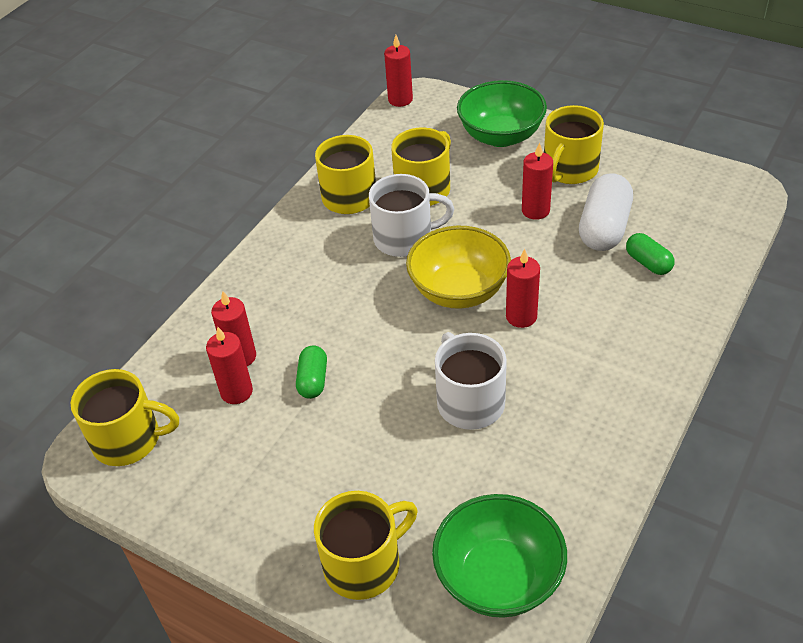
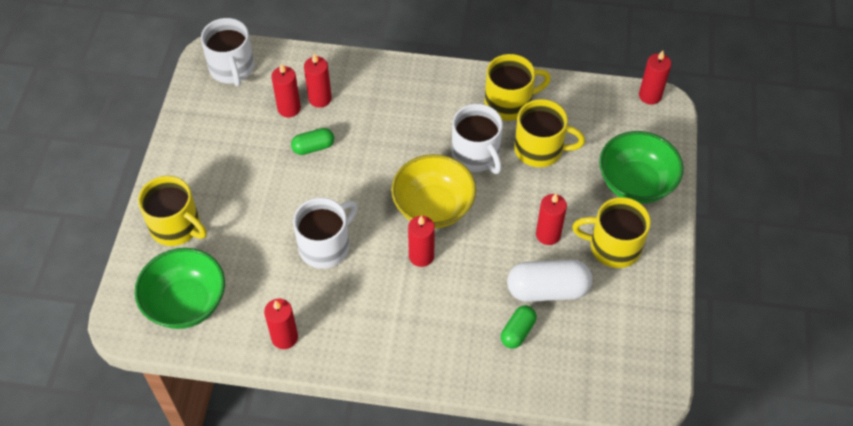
camera: 65 degrees right, 10 degrees up
(129, 440) = (232, 68): yellow mug -> white mug
(590, 474) = (284, 337): none -> red candle

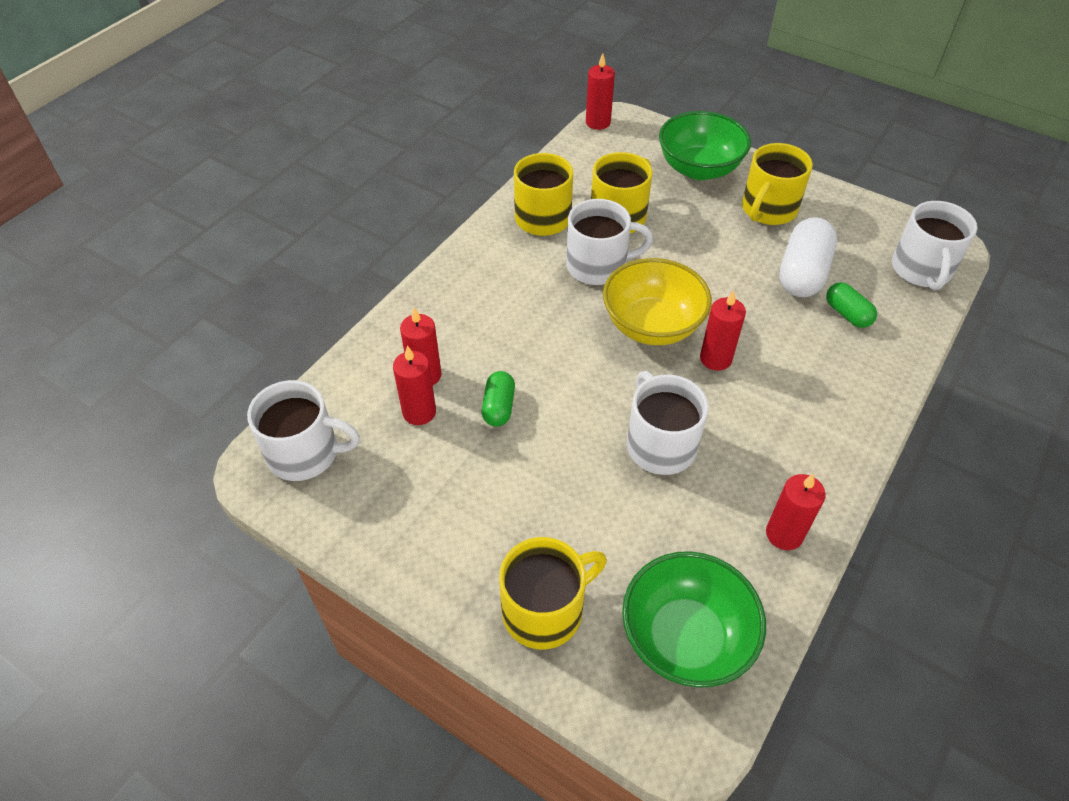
camera: 65 degrees left, 5 degrees down
(548, 234) = (732, 249): red candle -> none
(604, 377) = (921, 270): none -> white mug

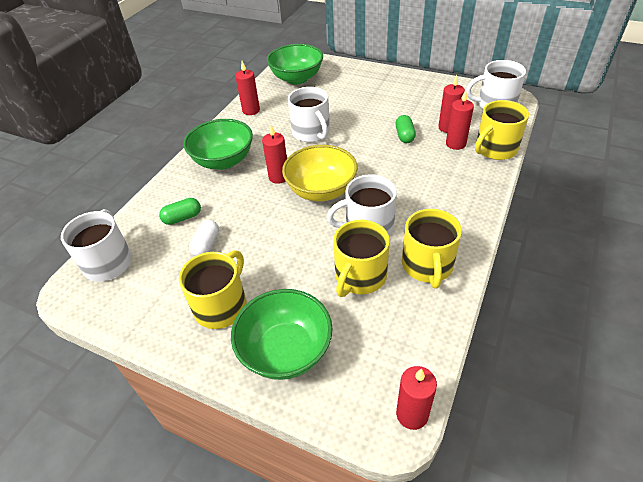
camera: 175 degrees right, 5 degrees down
(545, 610) = (355, 77): yellow mug -> yellow mug (495, 149)
(802, 273) = (206, 245): white capsule -> white capsule, size x0.57
(812, 406) = (223, 161): none -> green bowl
(847, 314) = (182, 218): green capsule -> green capsule turned 75 degrees counterclockwise

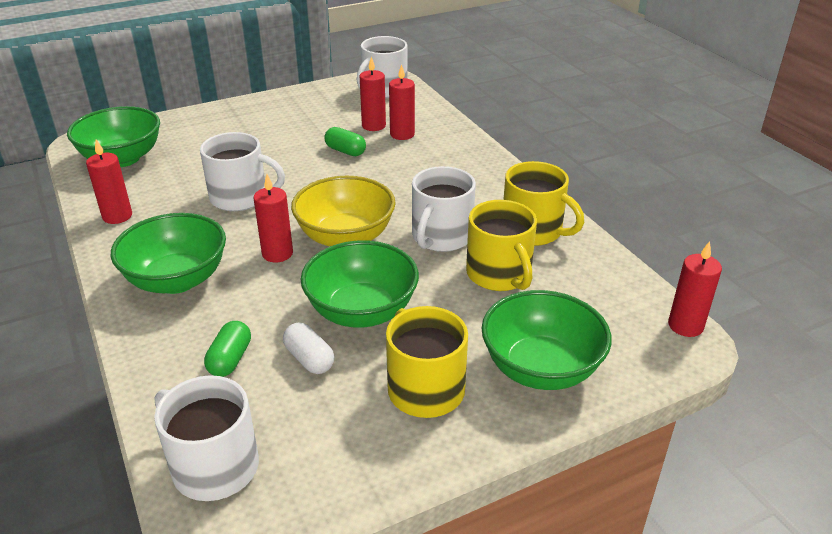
camera: 55 degrees left, 10 degrees down
(263, 239) = (361, 311): none -> green bowl
(495, 149) = (440, 122): yellow mug -> none

